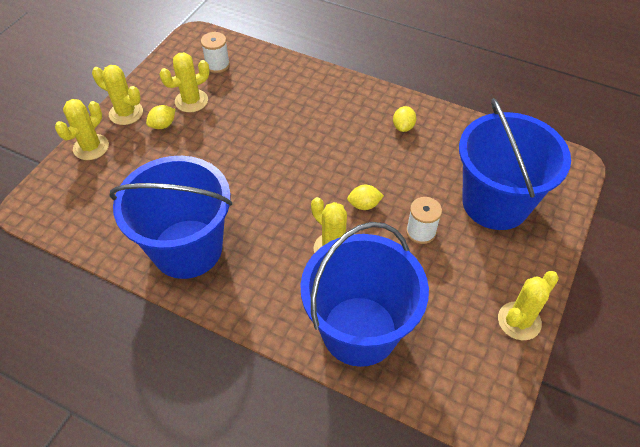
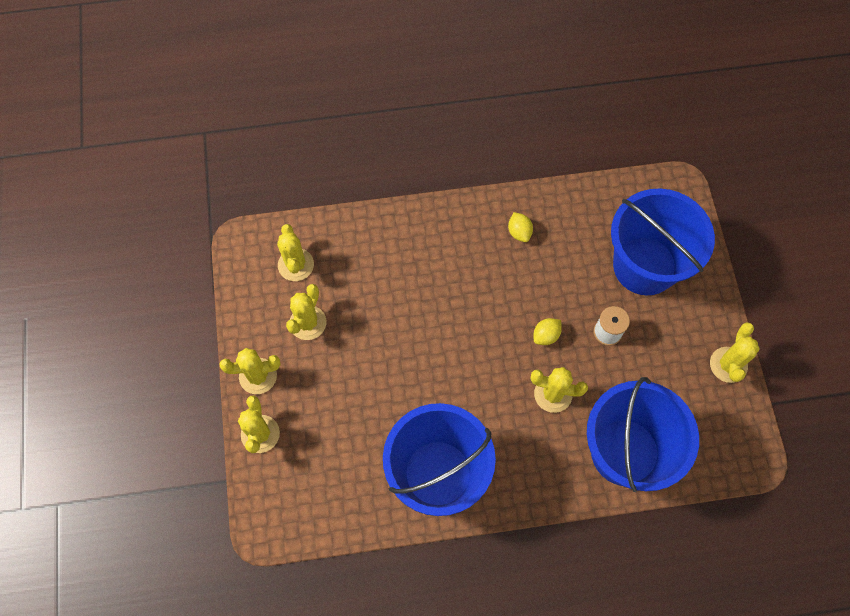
camera: 35 degrees left, 15 degrees up
(163, 125) = (305, 366): yellow lemon -> none
(217, 65) = (296, 265): white spool -> yellow cactus

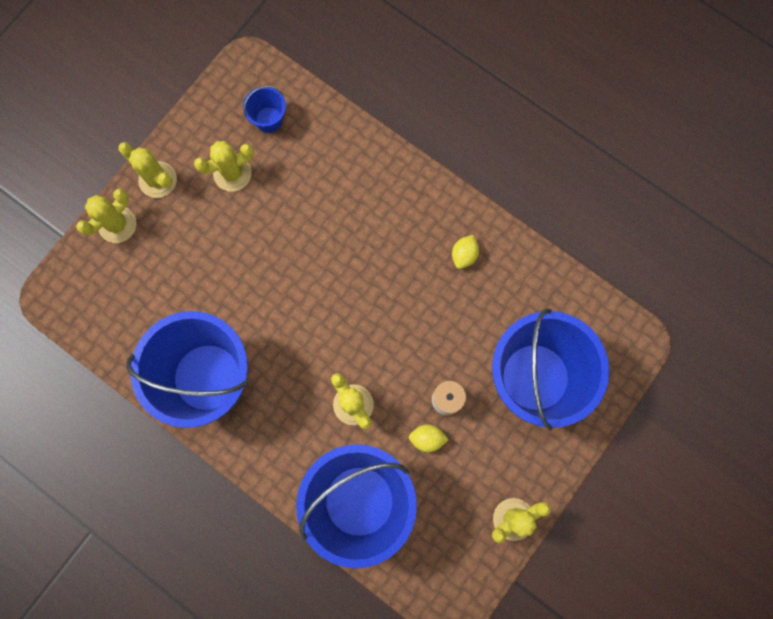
camera: 45 degrees right, 10 degrees up
(296, 265) = (269, 120): yellow cactus -> blue bucket
(546, 335) = (396, 355): yellow lemon -> yellow lemon (427, 438)

